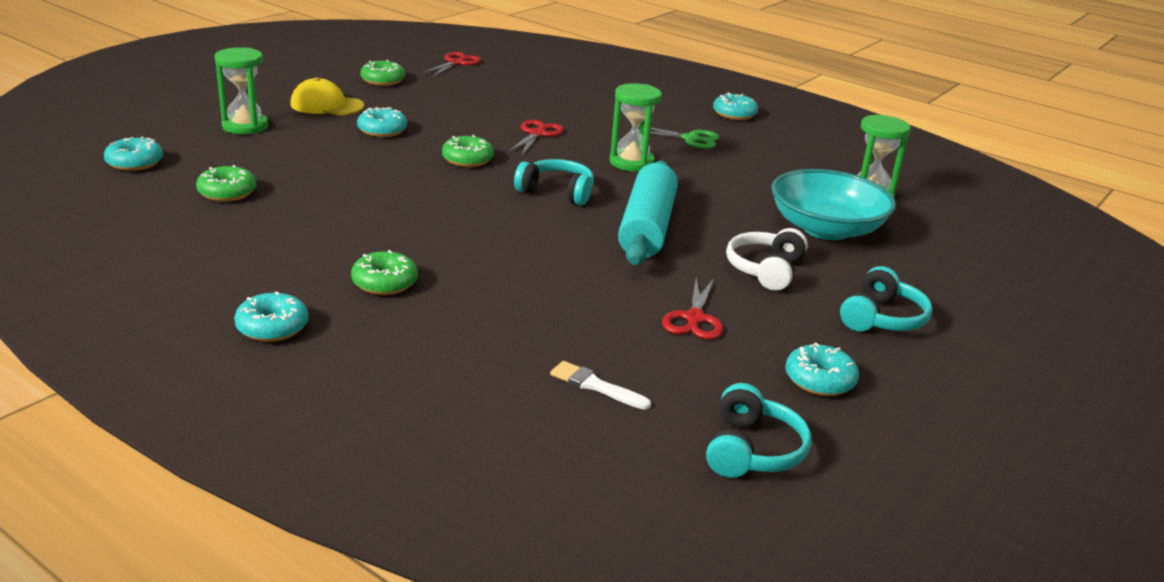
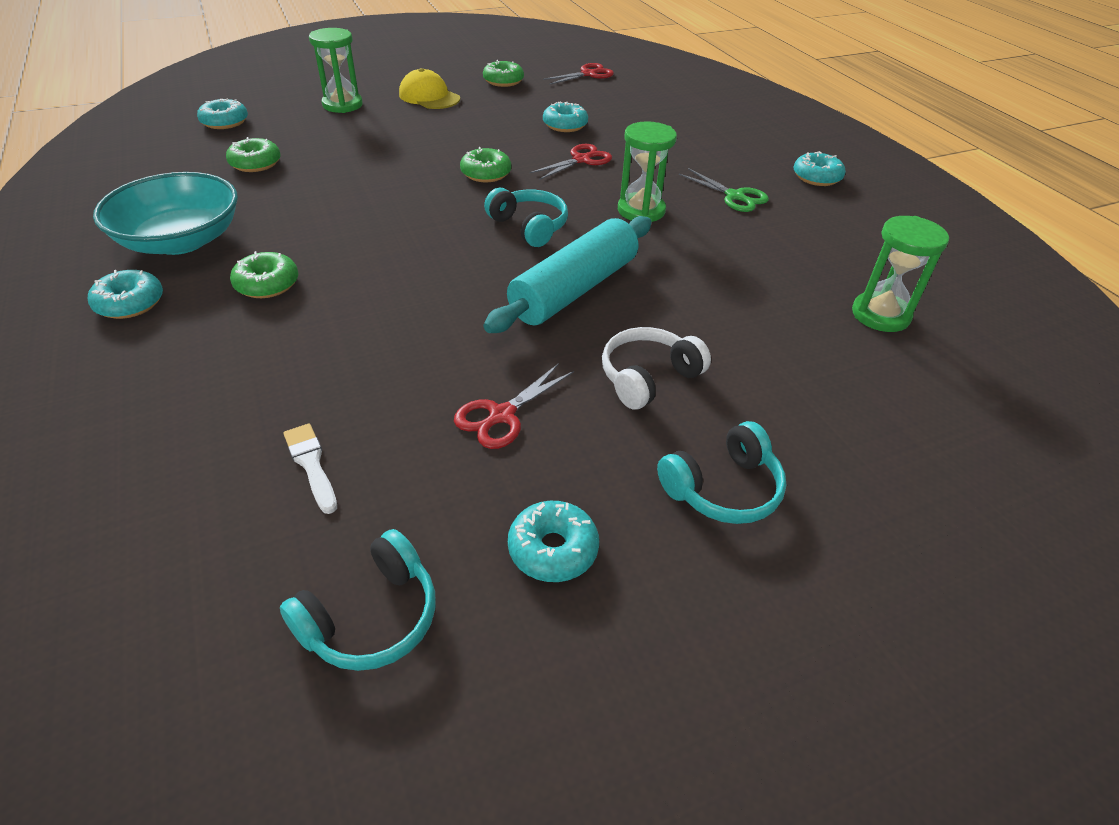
camera: 30 degrees right, 15 degrees up
(382, 130) = (446, 129): turquoise donut -> turquoise donut (565, 125)
(826, 229) = (778, 344): turquoise bowl -> turquoise bowl (181, 240)

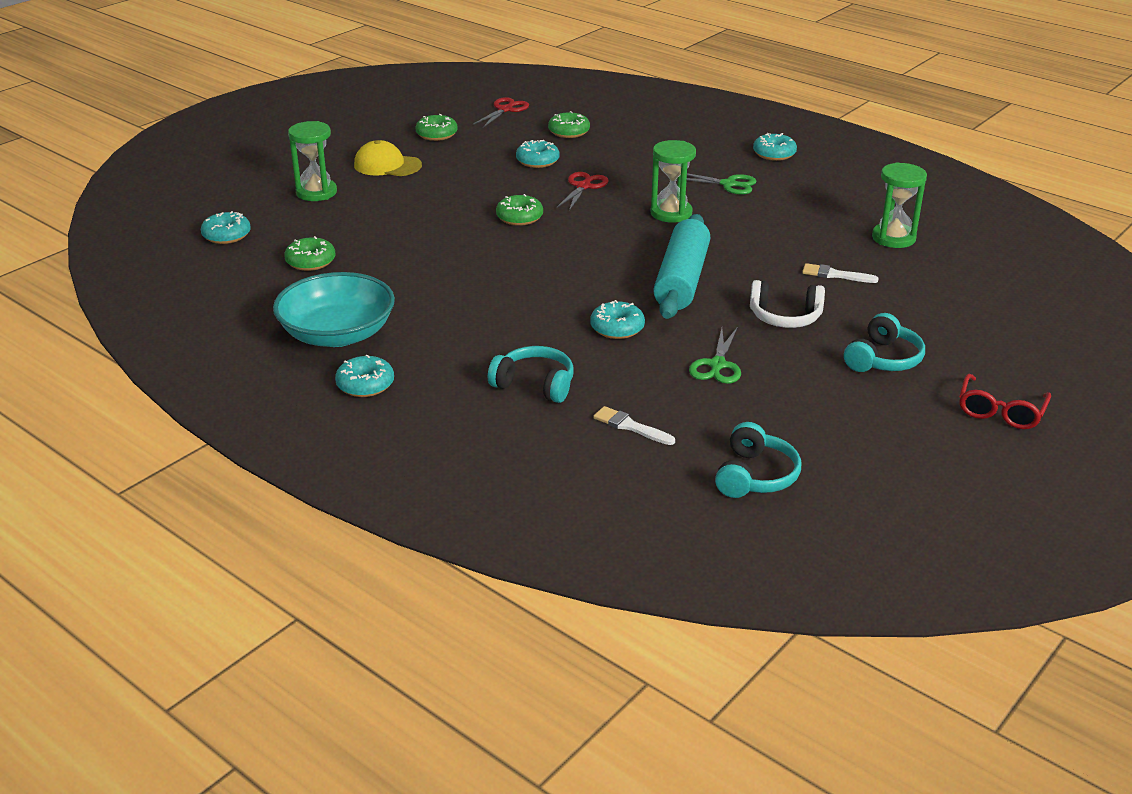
camera: 25 degrees left, 10 degrees down
(267, 284) = (453, 342): green donut -> green donut (569, 132)
(502, 415) = (717, 365): red scissors -> green scissors
(529, 226) = (601, 247): turquoise headphones -> turquoise headphones (535, 384)
(553, 549) = (819, 416): turquoise donut -> turquoise donut (617, 328)
(648, 377) = (785, 317): white headphones -> white headphones turned 105 degrees counterclockwise
(762, 340) = (835, 275): none -> white brush
(832, 660) = (1000, 411): none -> red glasses

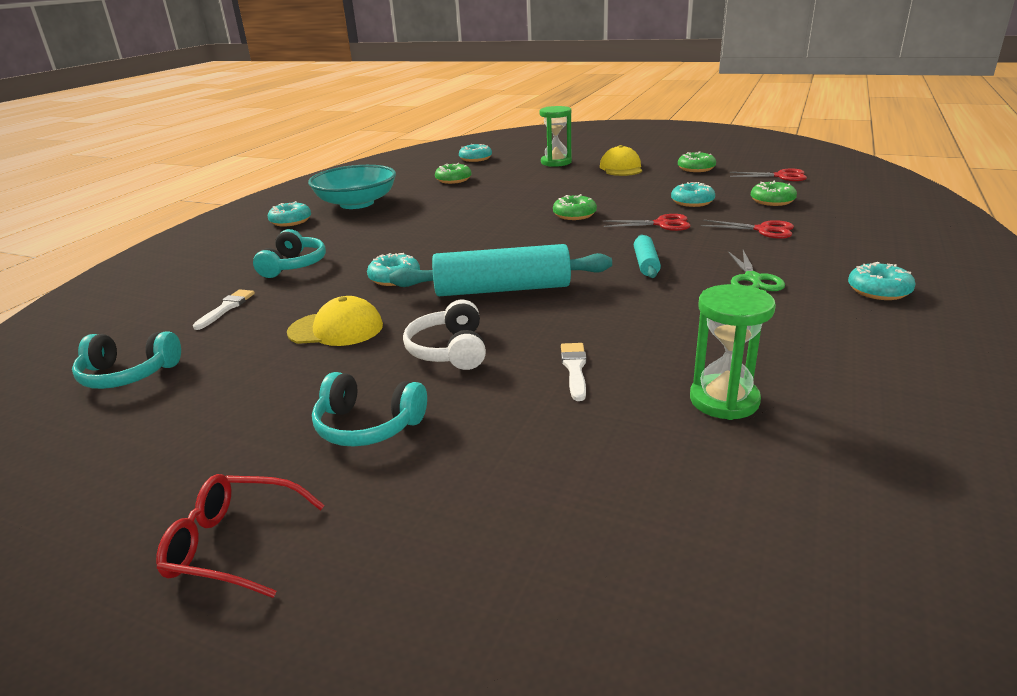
camera: 75 degrees right, 5 degrees down
(634, 154) = (763, 230): none -> red scissors
(671, 213) = (646, 264): green hourglass -> turquoise rolling pin
(717, 365) = (336, 329): green scissors -> yellow cap

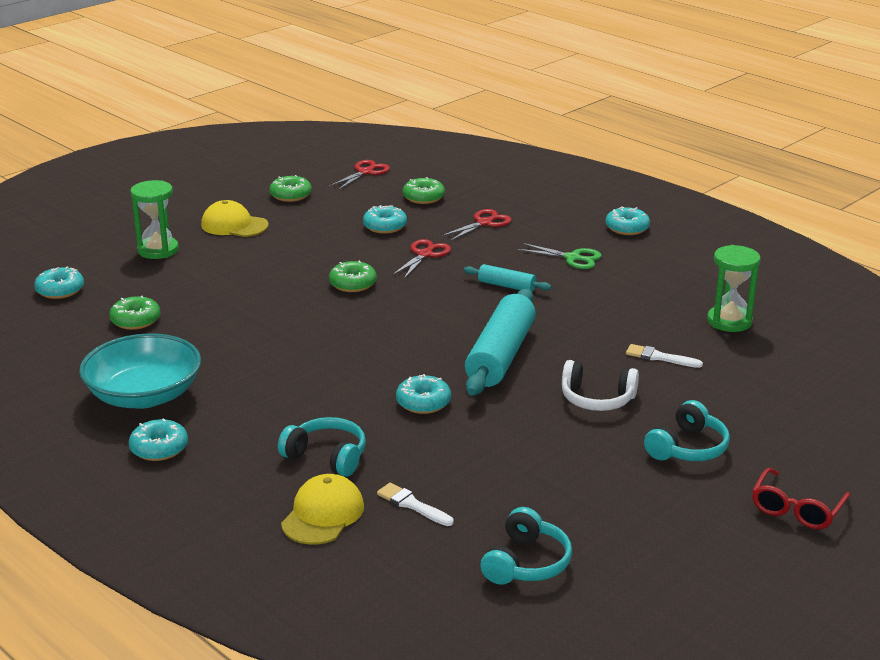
camera: 70 degrees left, 0 degrees up
(336, 329) = (515, 446): yellow cap -> yellow cap (323, 514)

